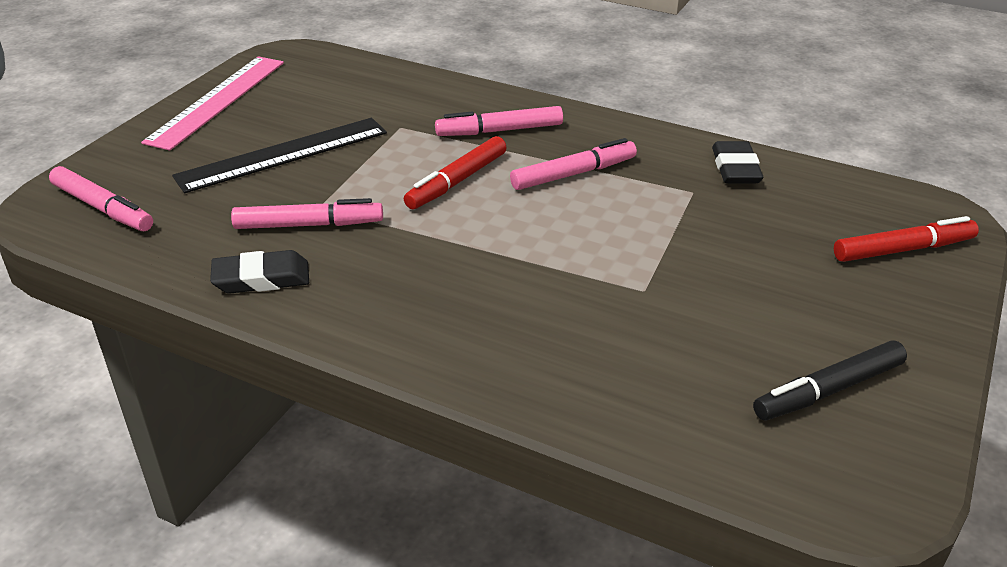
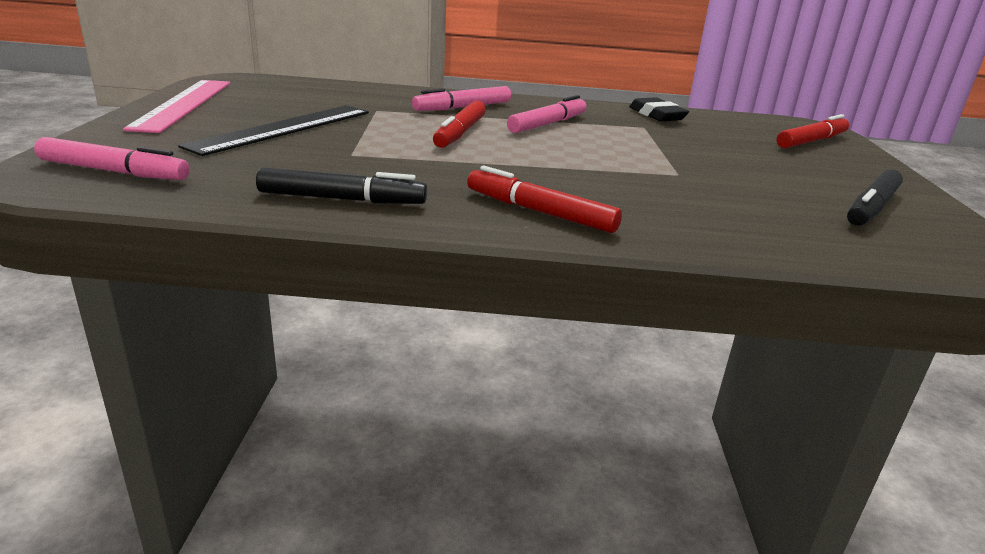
camera: 25 degrees left, 10 degrees down
(261, 278) = (342, 199): black eraser -> black marker
(308, 225) = (353, 164): pink marker -> none
(430, 329) = (540, 212): none -> red marker

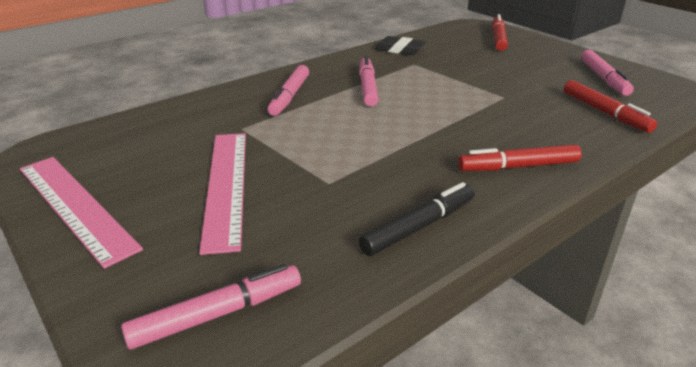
camera: 40 degrees left, 5 degrees up
(283, 129) = (226, 185): black ruler -> pink ruler
(460, 133) = (342, 123): red marker -> red marker (605, 113)
(871, 208) = (603, 78): black marker -> pink marker

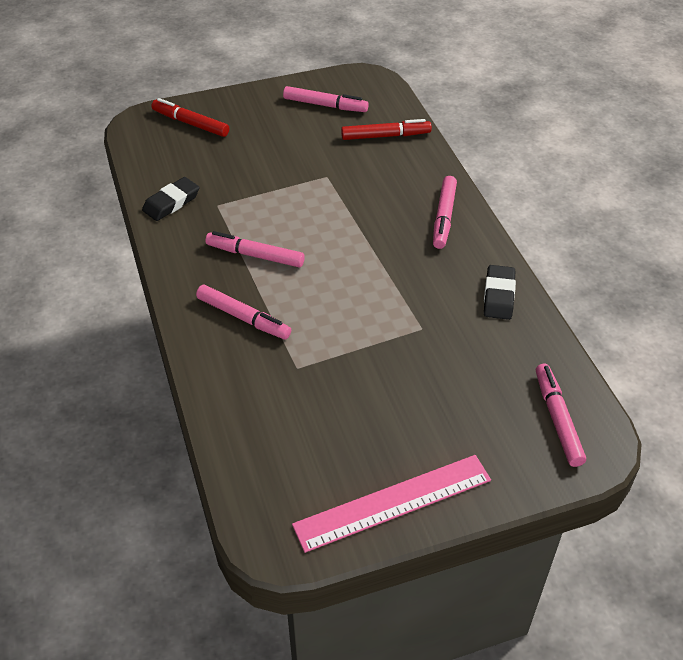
camera: 70 degrees left, 15 degrees up
(226, 185) = (400, 393): pink ruler -> none
(419, 227) = (498, 296): black marker -> black eraser
(518, 167) = (444, 217): red marker -> pink marker

